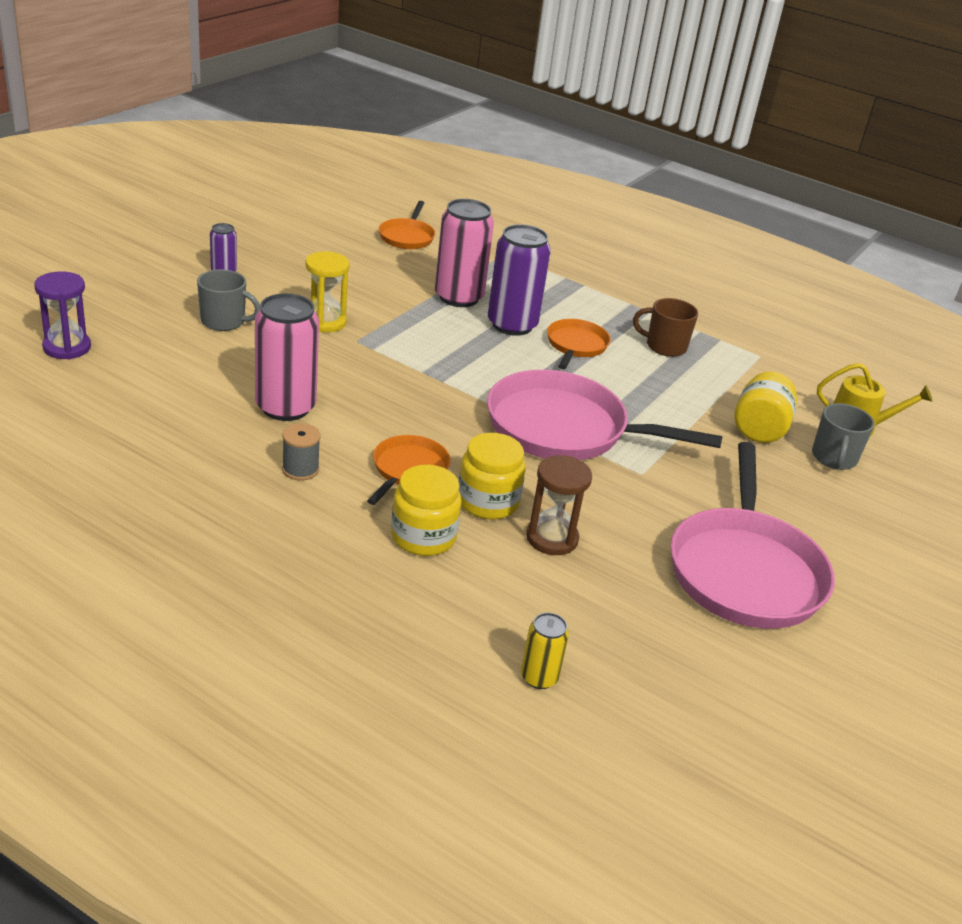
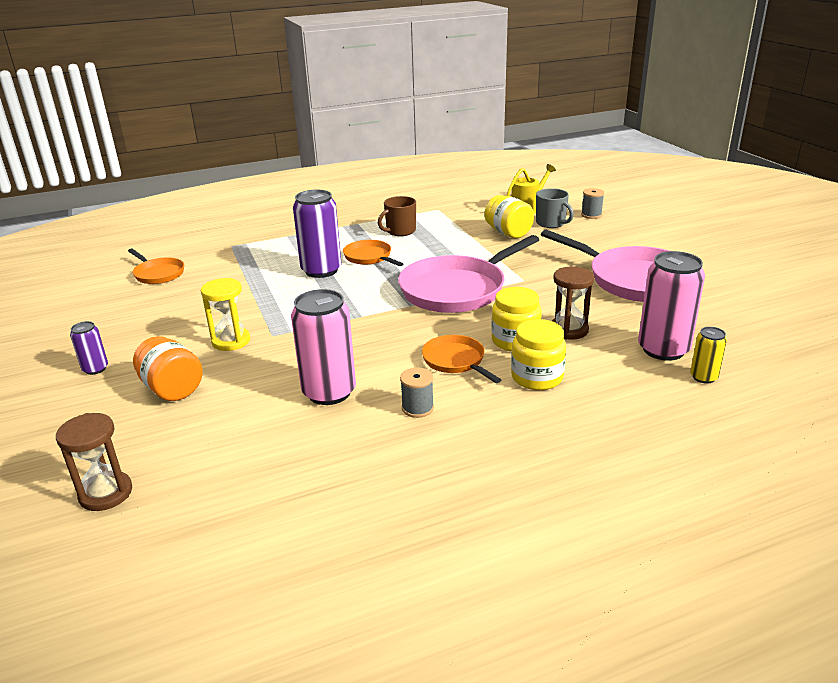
camera: 50 degrees left, 5 degrees down
(67, 347) = (106, 493): purple hourglass -> brown hourglass
(224, 321) = (172, 389): grey mug -> orange jar
(459, 297) = (264, 278): pink can -> pink can (663, 349)
(908, 489) = (591, 215): none -> grey spool

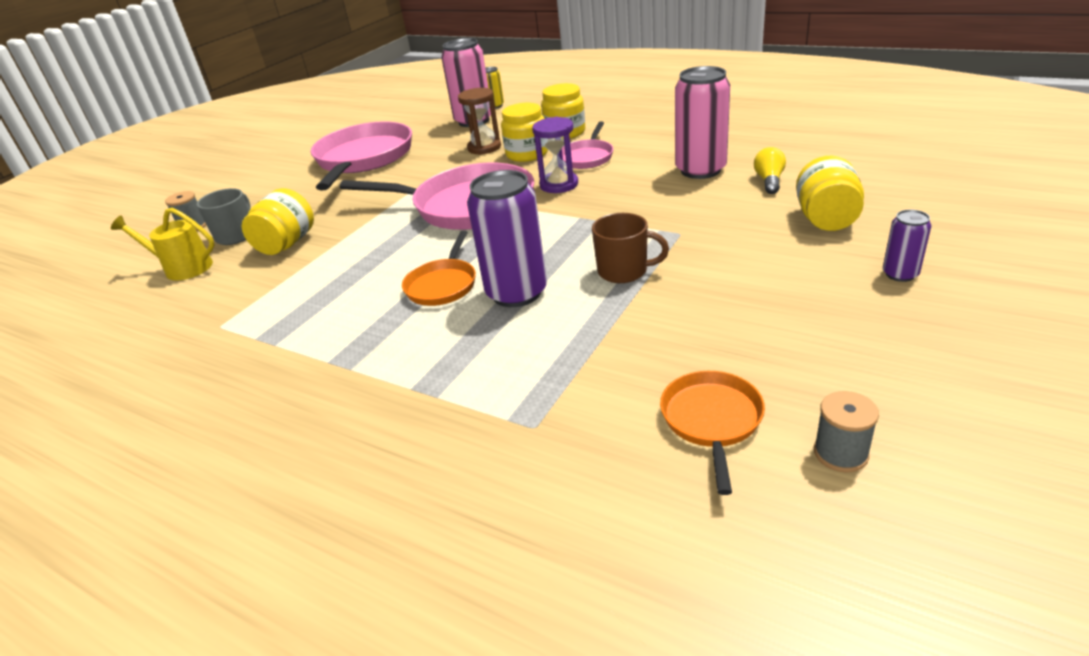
camera: 125 degrees left, 5 degrees up
(106, 493) = (926, 167): brown hourglass -> none
(172, 389) = (826, 219): orange jar -> yellow jar
(231, 341) = (726, 244): yellow hourglass -> none
(252, 407) = (769, 181): none -> yellow light bulb
(400, 231) = (335, 310): brown mug -> brown mug (624, 271)
(417, 408) = (660, 142): grey spool -> grey spool (840, 453)
(425, 329) = (559, 185): none -> purple hourglass
(456, 361) = (586, 157): orange pan -> pink pan

